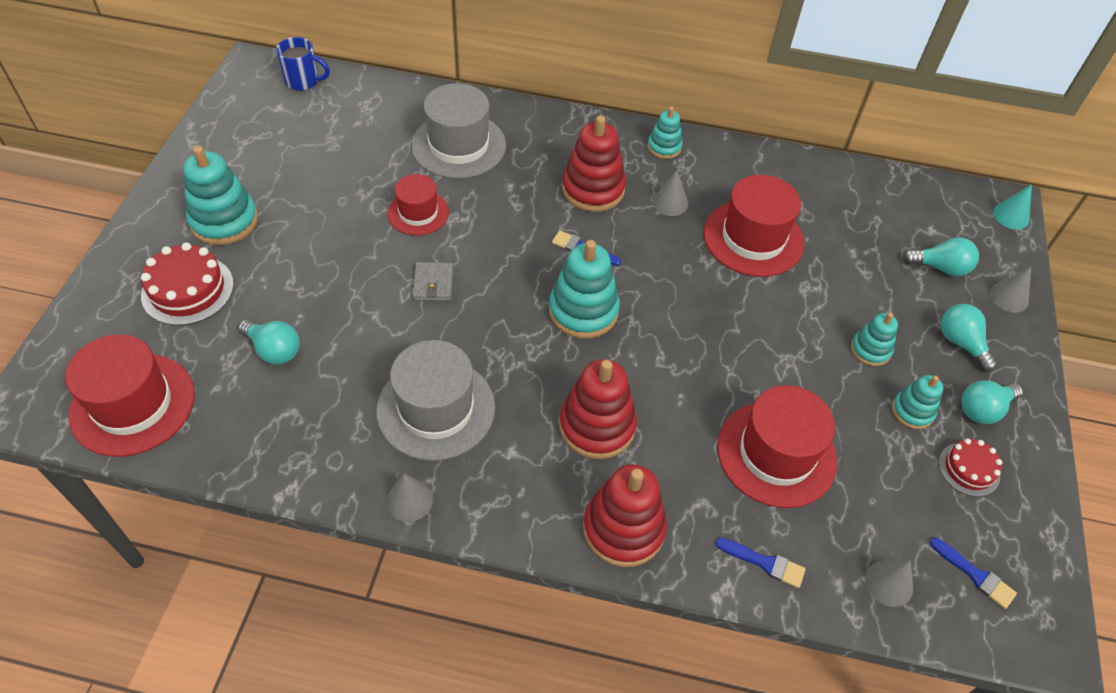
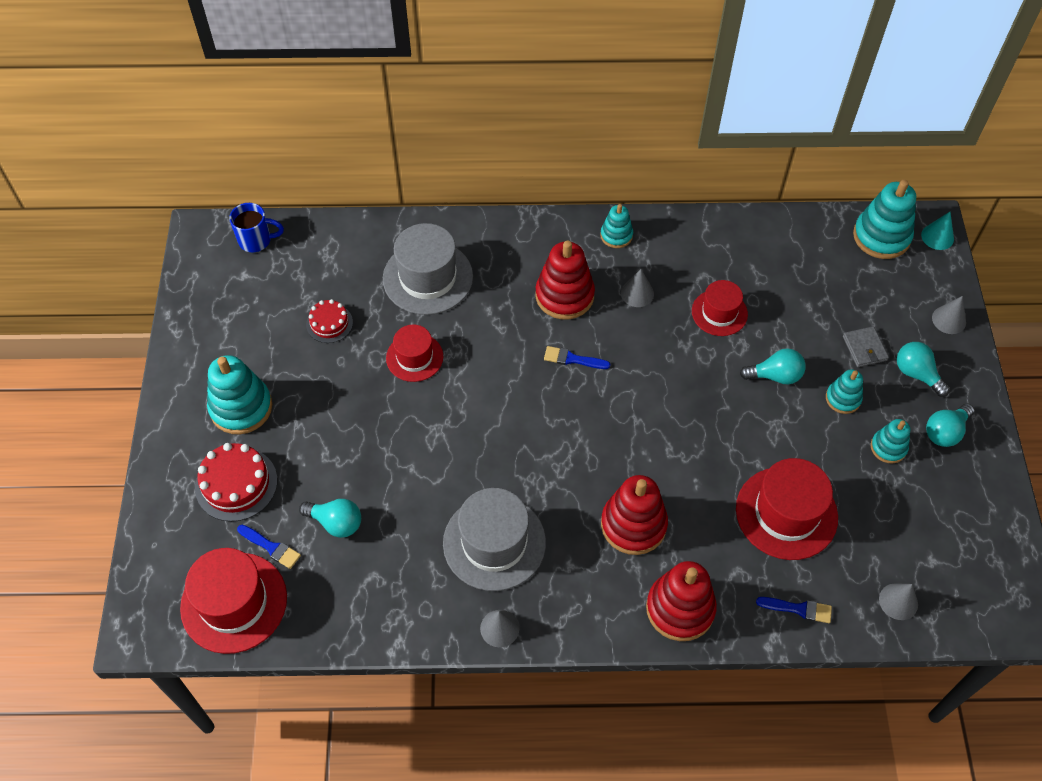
camera: 10 degrees left, 5 degrees up
(433, 284) = (452, 425): grey wallet -> grey wallet (864, 348)
(583, 311) = (591, 420): turquoise stacking toy -> turquoise stacking toy (881, 236)
(753, 238) = (719, 313): red hat -> red hat, size x0.61
(940, 267) = (886, 304): turquoise light bulb -> turquoise light bulb (775, 376)
(969, 469) = (943, 488): red cake -> red cake (329, 323)
(975, 575) = (963, 578): blue brush -> blue brush (271, 547)

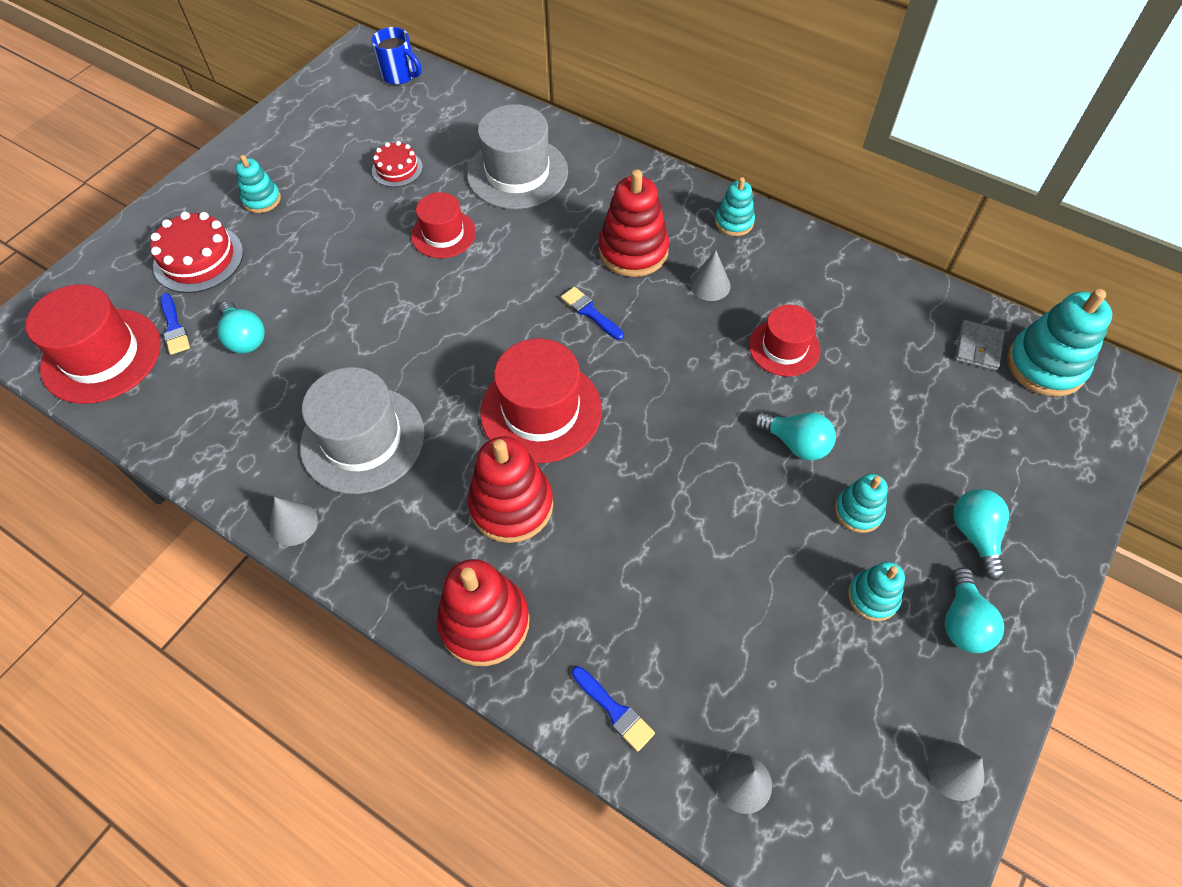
camera: 35 degrees right, 0 degrees up
(241, 407) = (262, 199): turquoise stacking toy -> turquoise stacking toy, size x0.57
(786, 513) = (688, 595): red hat -> red hat (541, 411)
(864, 348) = (929, 472): grey wallet -> grey wallet (978, 347)
(937, 237) = (1121, 400): turquoise cone -> none
(945, 432) = (963, 622): turquoise light bulb -> turquoise light bulb turned 75 degrees counterclockwise
(949, 320) = (1066, 498): grey cone -> grey cone (955, 771)

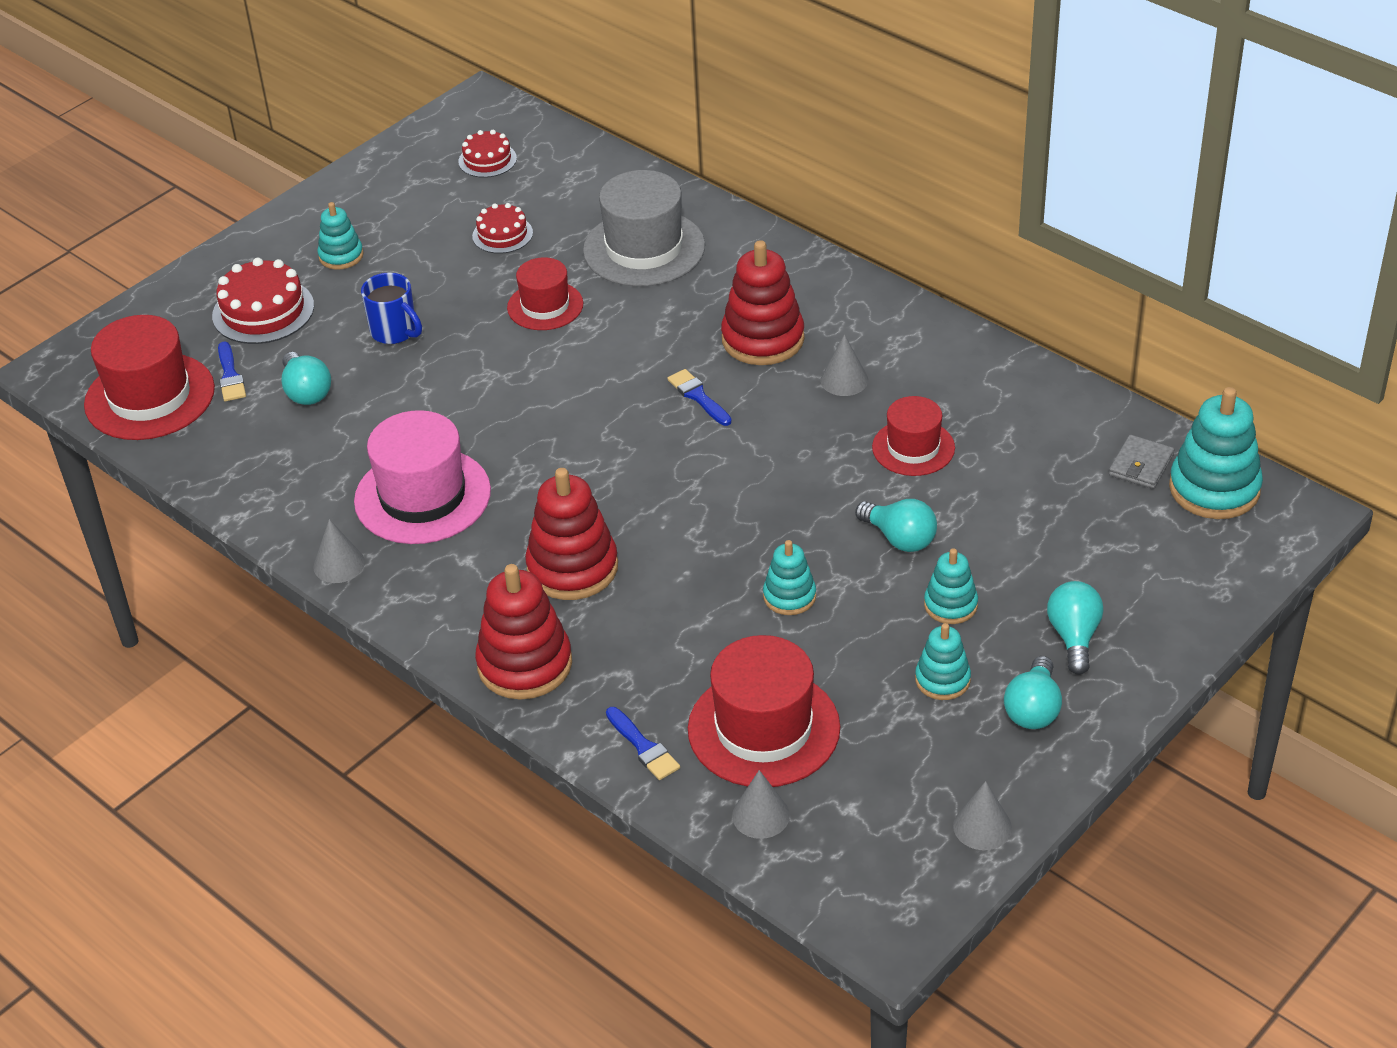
camera: 10 degrees right, 15 degrees down
(362, 439) = (422, 496): grey hat -> pink hat
(374, 102) = (487, 160): none -> red cake
(400, 75) = (522, 133): blue mug -> blue mug (395, 332)
(541, 411) = (622, 486): red hat -> red hat (763, 728)
(734, 222) = (890, 318): turquoise stacking toy -> turquoise stacking toy (789, 596)

